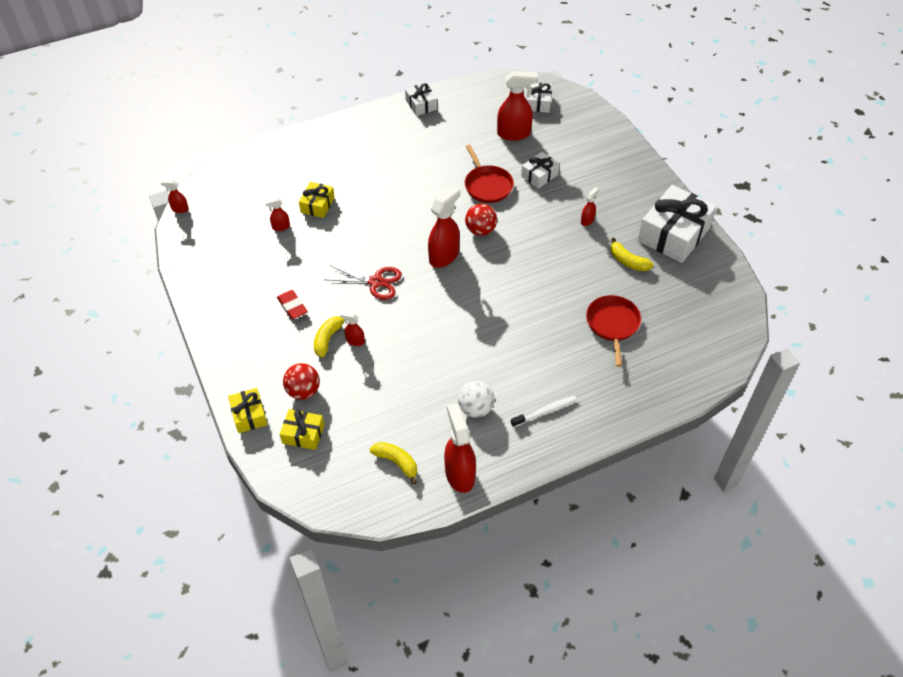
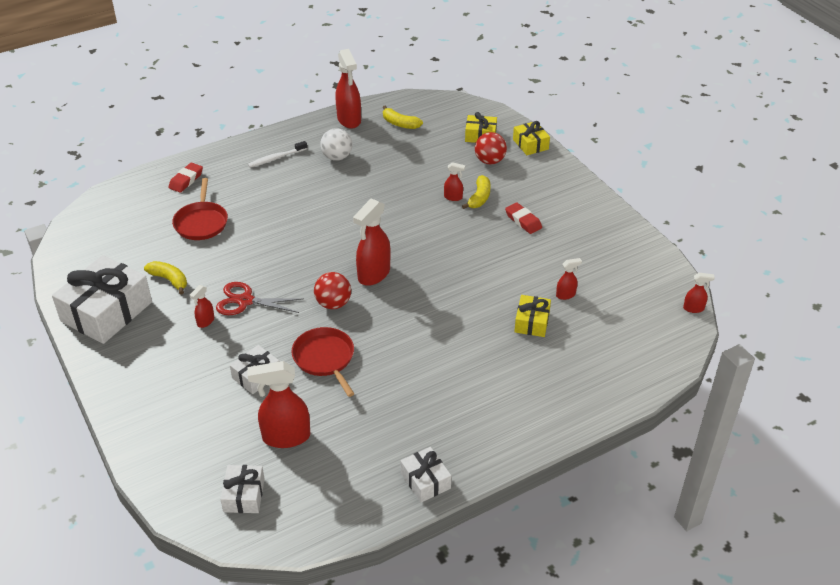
camera: 175 degrees right, 10 degrees down
(376, 282) = (444, 246): red scissors -> red scissors (245, 301)
(642, 383) = (186, 180): none -> red eraser

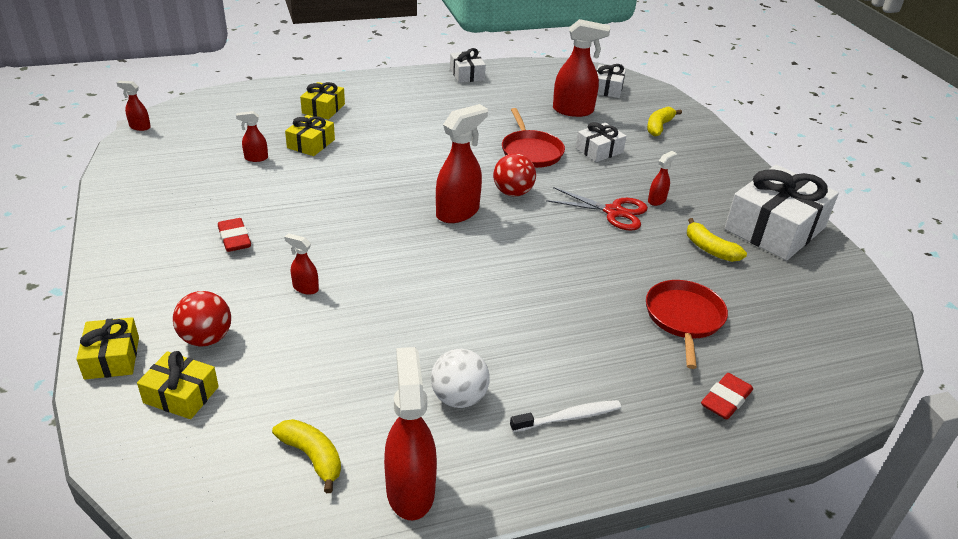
camera: 170 degrees left, 5 degrees down
(479, 198) = (268, 281): yellow banana -> yellow banana (659, 127)
(552, 374) = (323, 109): none -> yellow gift

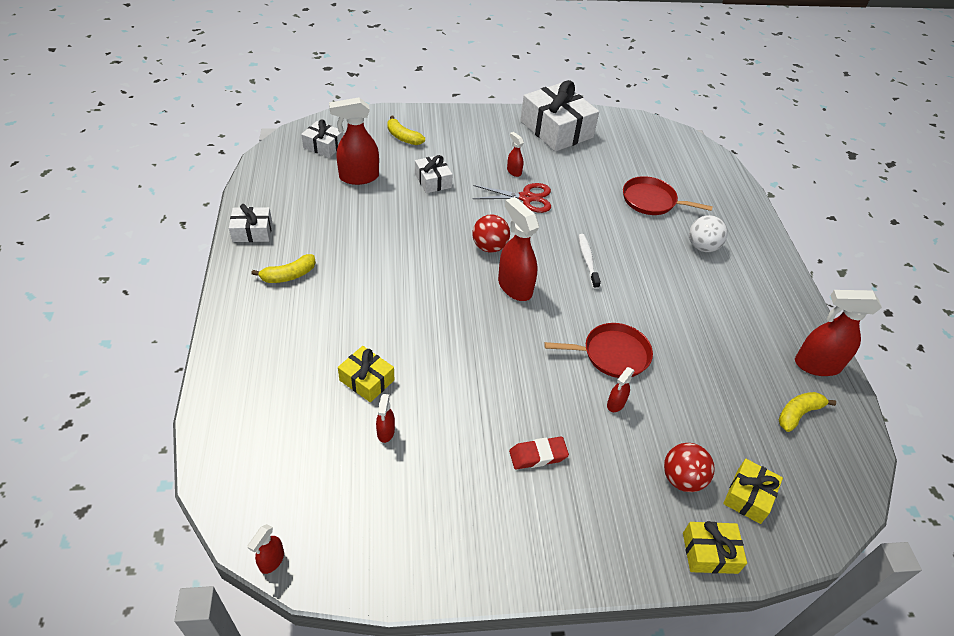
camera: 80 degrees left, 10 degrees up
(323, 109) = (288, 362): yellow gift -> none
(459, 398) = (735, 327): white ball -> white ball (702, 247)
(531, 151) = (424, 221): red pan -> red pan (612, 354)
(568, 417) = (746, 278): white toothbrush -> white toothbrush (587, 261)
(573, 111) = (358, 177): red spray bottle -> red spray bottle turned 120 degrees counterclockwise
(613, 212) = (526, 198): red scissors -> red scissors turned 60 degrees clockwise
(710, 249) = (578, 166): yellow banana -> yellow banana (289, 275)
(725, 400) = (725, 207): red eraser -> none

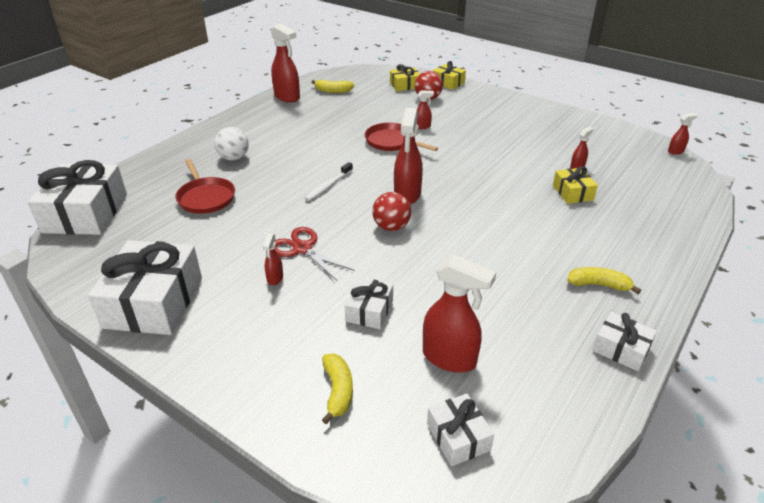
camera: 135 degrees left, 10 degrees down
(538, 455) = (492, 129): red eraser -> none
(695, 151) = (85, 213): none -> white gift

